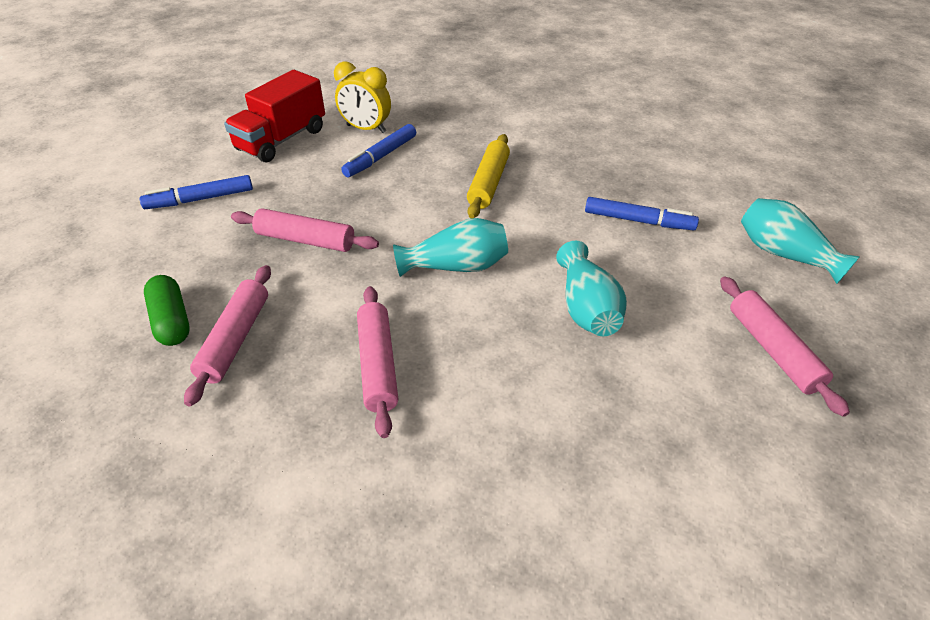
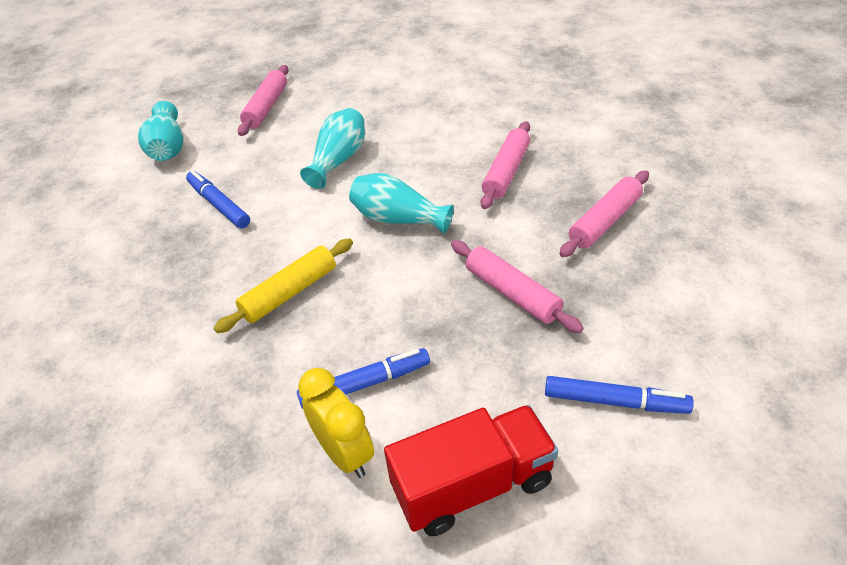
camera: 145 degrees left, 0 degrees up
(171, 321) = (657, 254): green capsule -> none

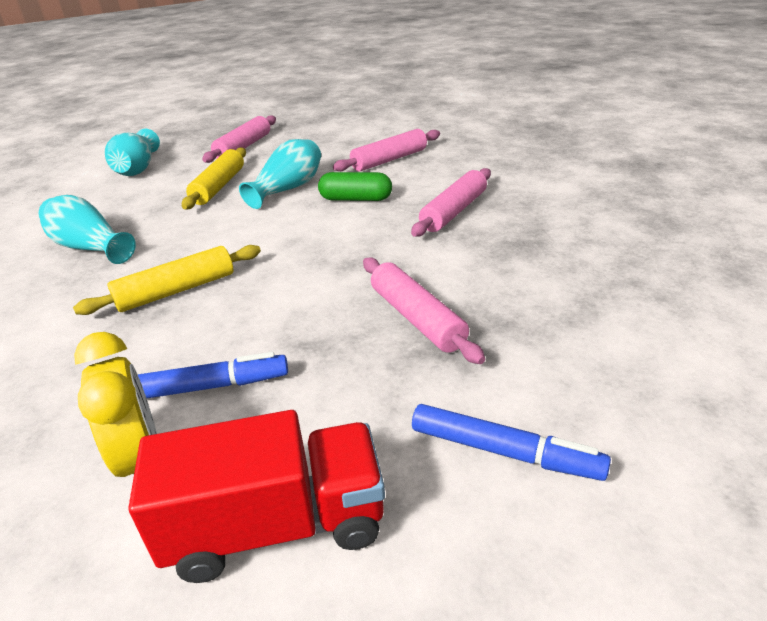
camera: 10 degrees right, 10 degrees down
(219, 205) = (155, 213): blue marker -> none
(267, 164) = (219, 186): none -> yellow rolling pin
(398, 219) = (322, 240): turquoise vase -> turquoise vase (90, 248)
(410, 166) = (356, 199): none -> green capsule
(605, 221) = (550, 263): pink rolling pin -> pink rolling pin (389, 160)

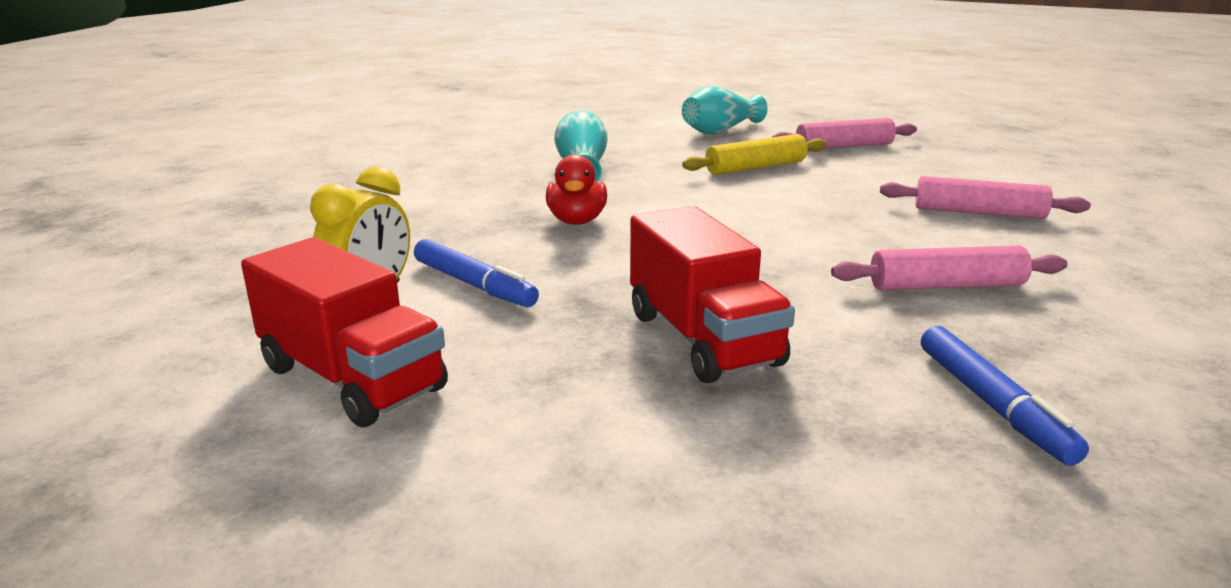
camera: 50 degrees right, 10 degrees down
(176, 290) = (577, 221): yellow rolling pin -> red duck
(288, 189) = (812, 193): turquoise vase -> none
(356, 199) = (860, 228): green capsule -> none
(417, 318) = (702, 339): pink rolling pin -> red truck
(504, 452) = (555, 463): blue marker -> blue marker (992, 404)

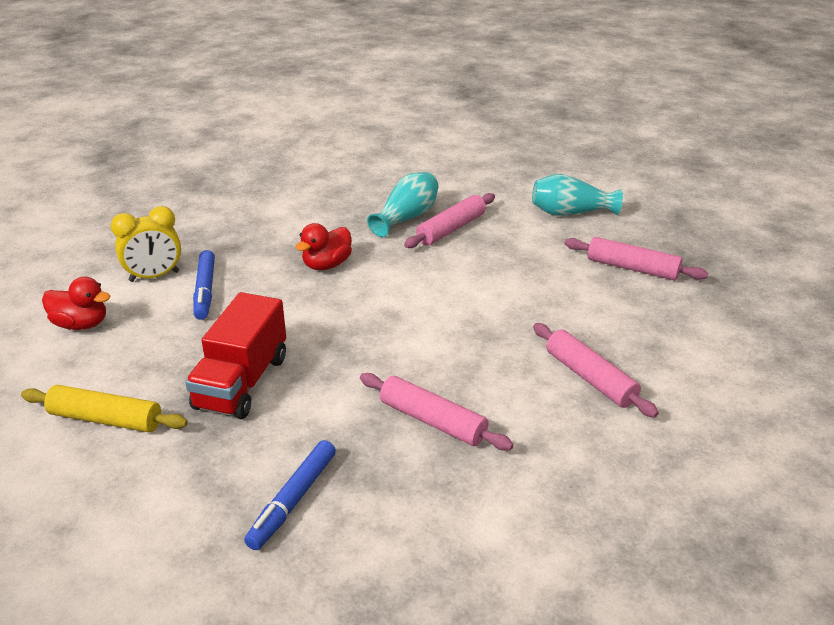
camera: 40 degrees right, 10 degrees up
(352, 378) = (81, 324): red truck -> red duck
(643, 164) = (451, 229): none -> pink rolling pin
(756, 167) = (520, 263): yellow rolling pin -> yellow rolling pin (106, 419)

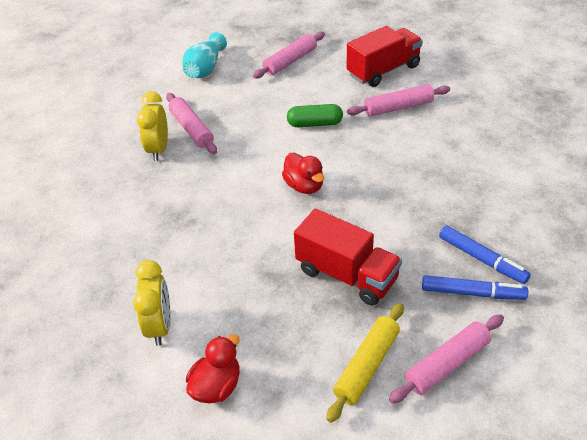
camera: 70 degrees left, 10 degrees up
(205, 291) = (204, 289): blue marker -> blue marker (472, 293)
(326, 265) = (205, 206): red duck -> red duck (304, 186)
(406, 217) = (158, 149): turquoise vase -> yellow clock
(432, 421) = (420, 181): pink rolling pin -> pink rolling pin (447, 364)
(510, 311) = (315, 124): none -> green capsule
(672, 351) = (383, 70): none -> red truck

